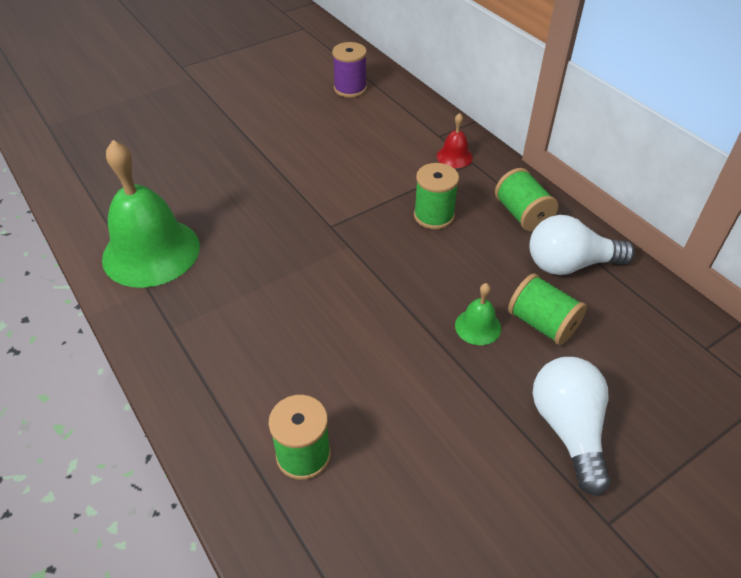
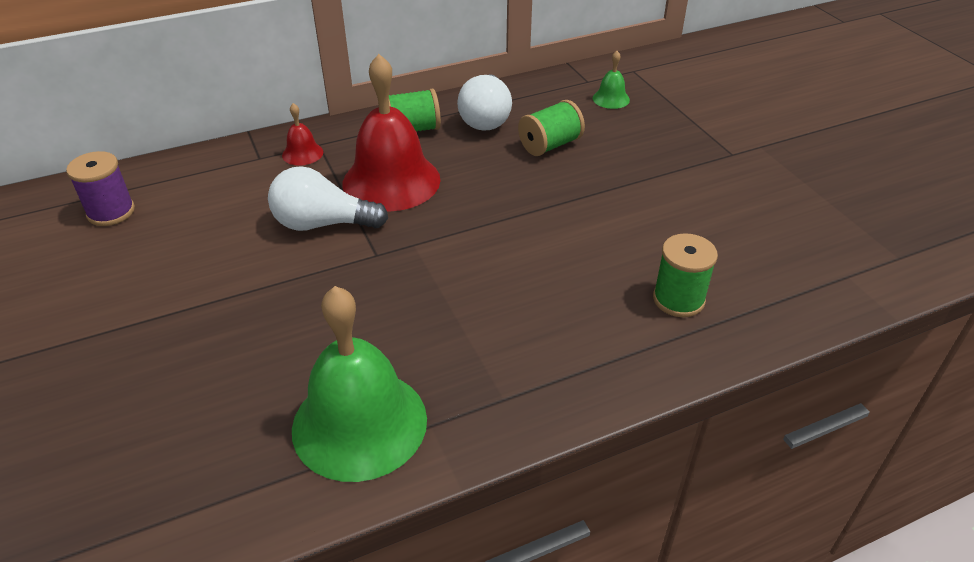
camera: 80 degrees left, 5 degrees down
(434, 216) = (391, 181): green spool -> red bell
(478, 326) = (546, 178): green bell -> green bell (611, 99)
(568, 429) = (655, 154): white light bulb -> white light bulb (322, 224)

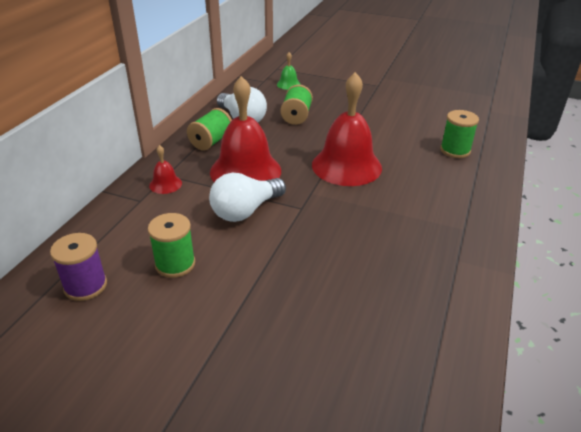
camera: 45 degrees left, 5 degrees down
(191, 237) = (175, 264): none -> green spool
(359, 423) = (430, 282): green bell -> none
(503, 237) = (346, 166): none -> red bell

